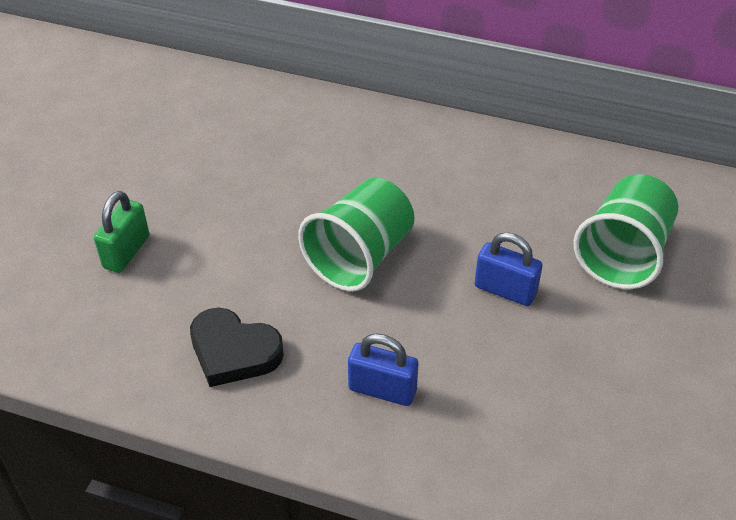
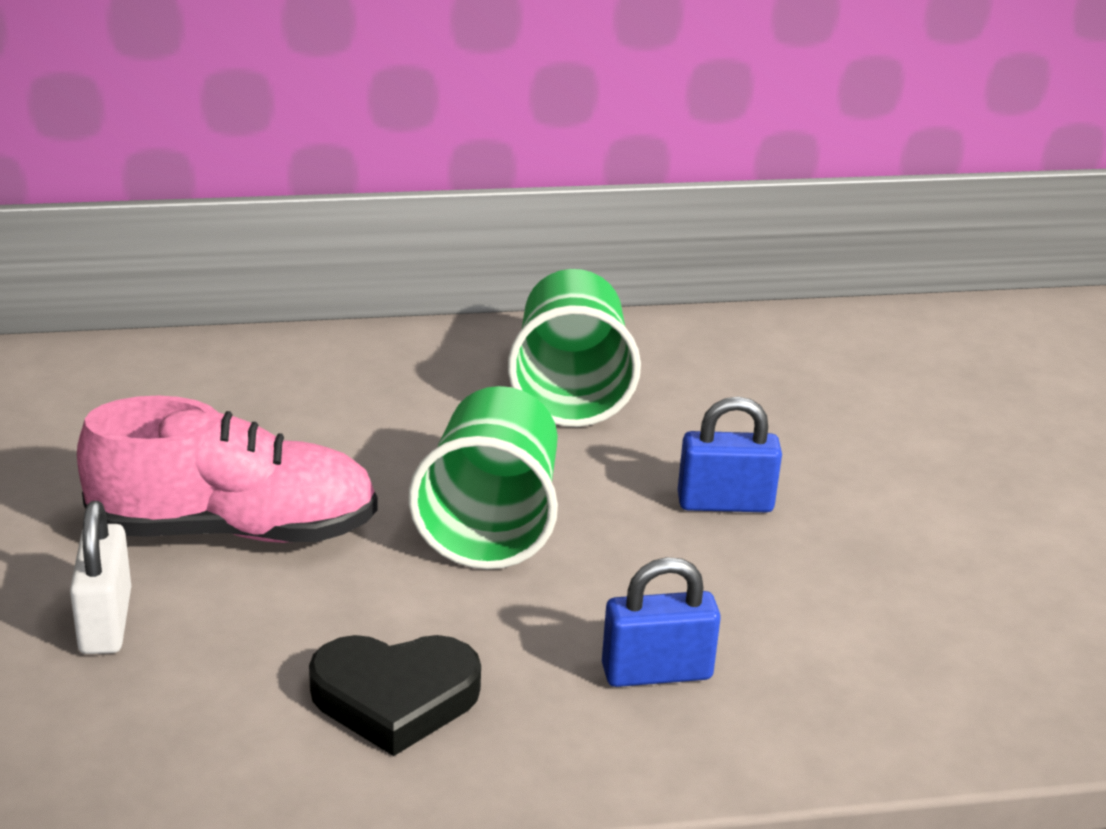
camera: 30 degrees left, 15 degrees down
(126, 252) = (105, 621): green padlock -> white padlock
(223, 216) = (234, 530): none -> pink shoe
(623, 254) = (839, 420): green cup -> green cup (570, 389)

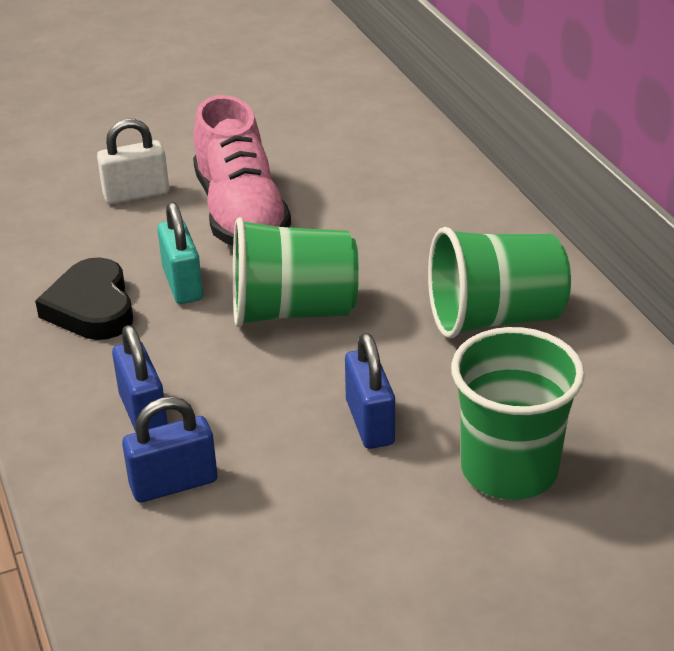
camera: 80 degrees right, 5 degrees up
(382, 604) = (182, 284): none -> turquoise padlock
(797, 662) = (174, 484): none -> blue padlock
(820, 434) = (509, 469): none -> green cup

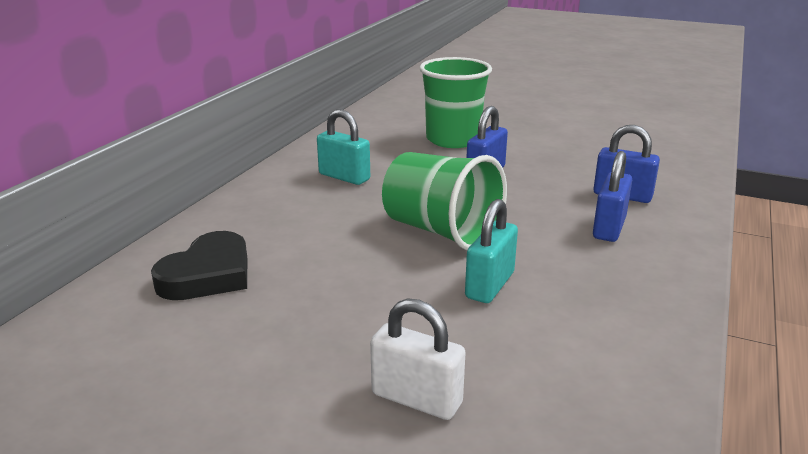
camera: 135 degrees left, 10 degrees down
(91, 307) = (583, 306): black heart -> black heart (208, 274)
(240, 214) = (361, 315): pink shoe -> none
(494, 318) = (344, 177): green cup -> turquoise padlock

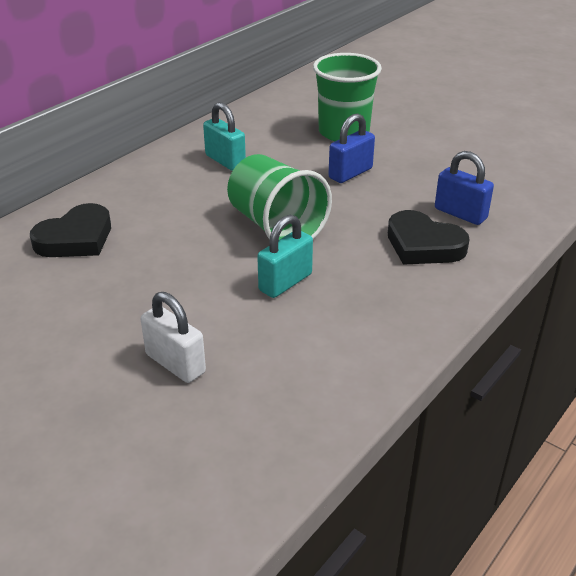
camera: 15 degrees right, 10 degrees up
(609, 228) = (423, 245): blue padlock -> black heart

